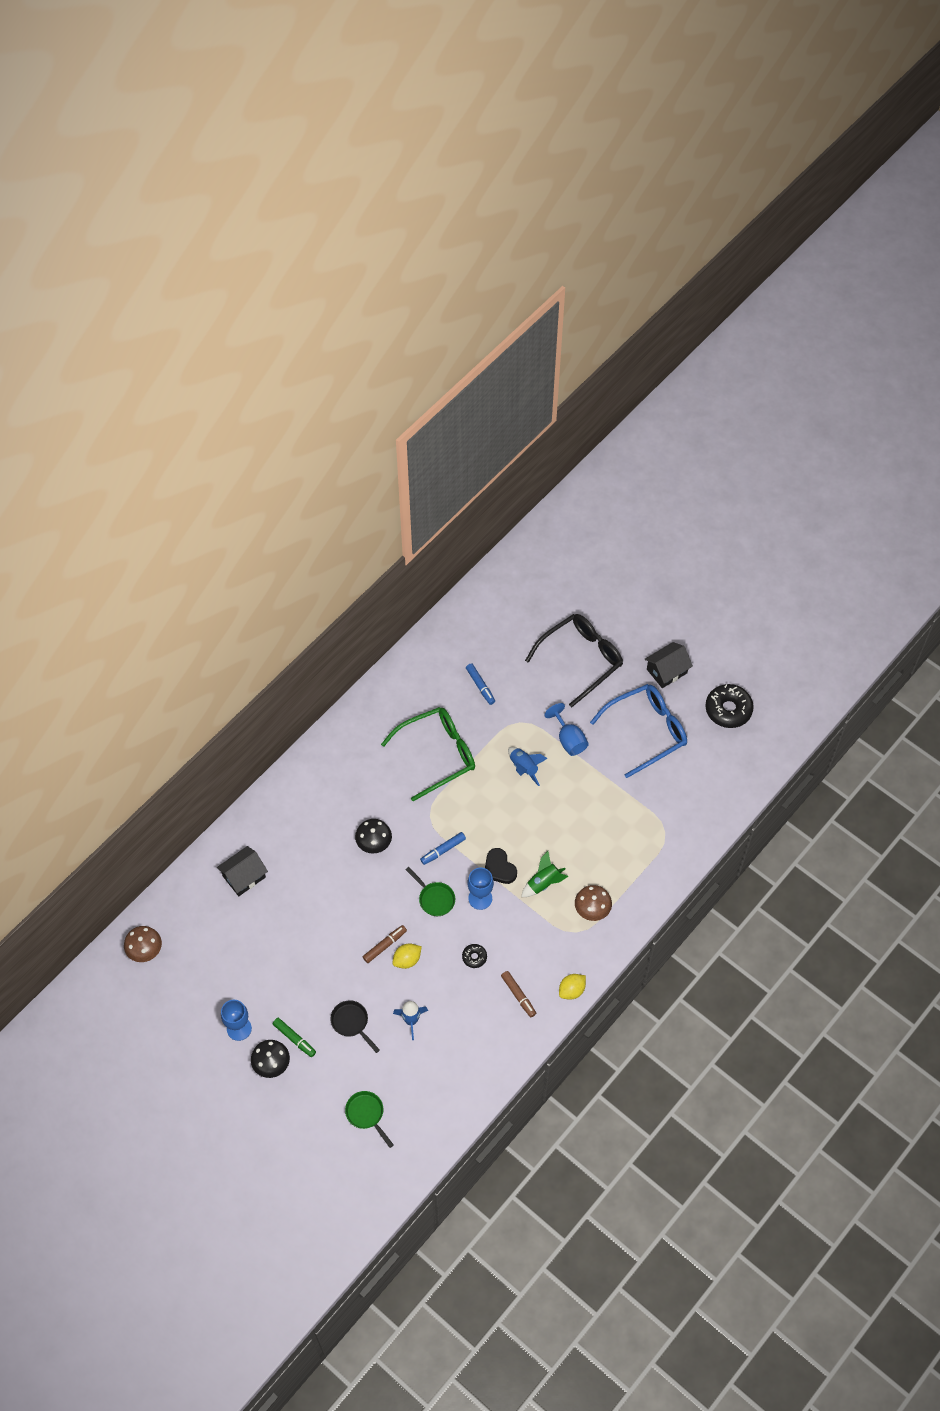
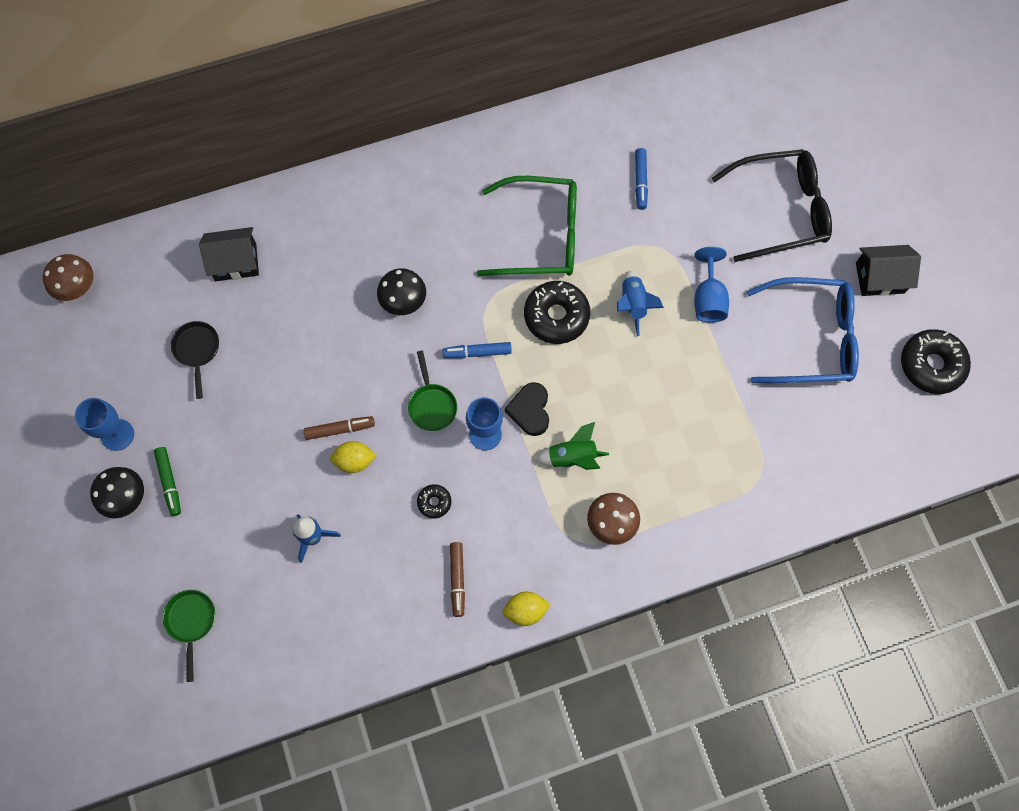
camera: 30 degrees right, 10 degrees up
(351, 1023) = (244, 501): black pan -> black pan (197, 351)
(479, 800) = (556, 316): none -> black donut

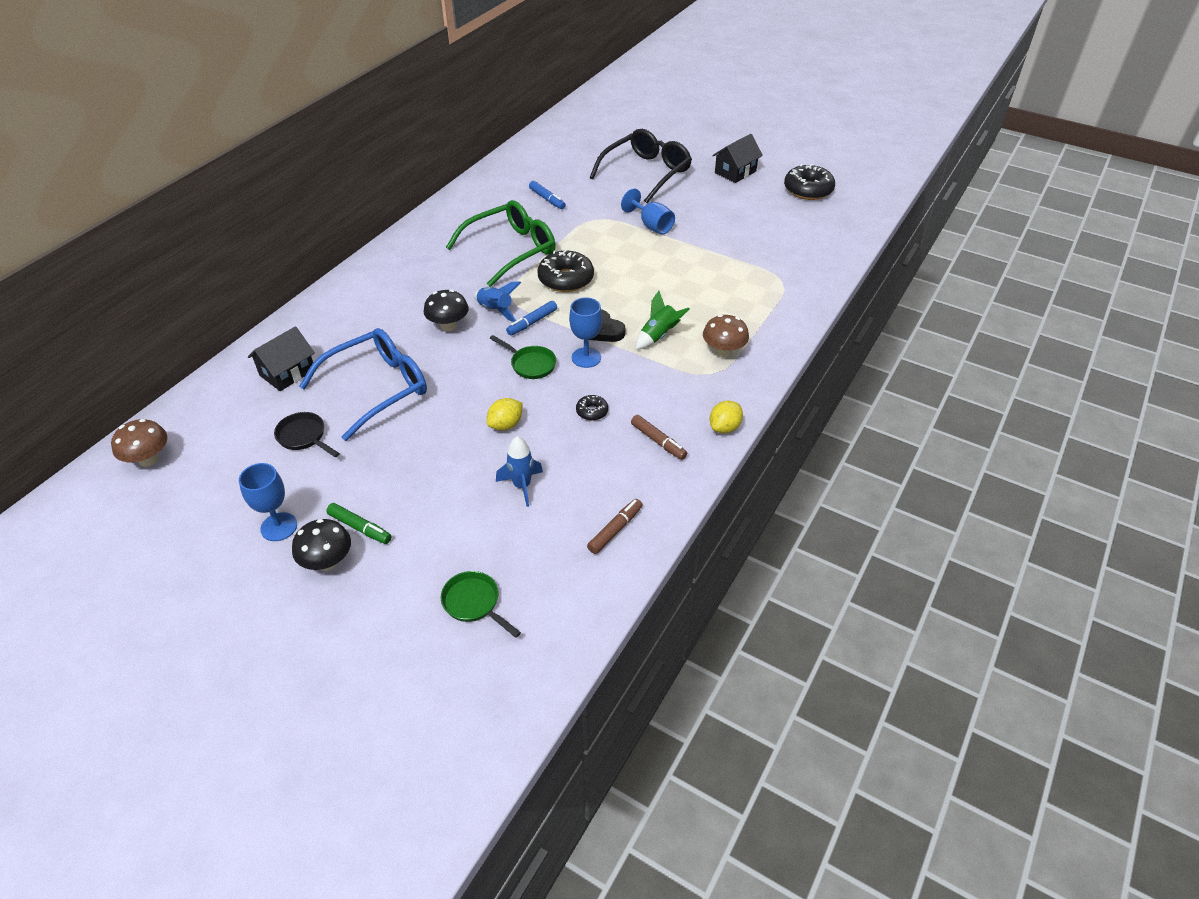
camera: 40 degrees left, 25 degrees down
(339, 429) = (474, 415): brown marker -> brown marker (615, 530)
(633, 305) = (609, 250): blue rocket -> blue rocket (495, 310)
(810, 338) = (730, 212): blue glasses -> blue glasses (376, 388)

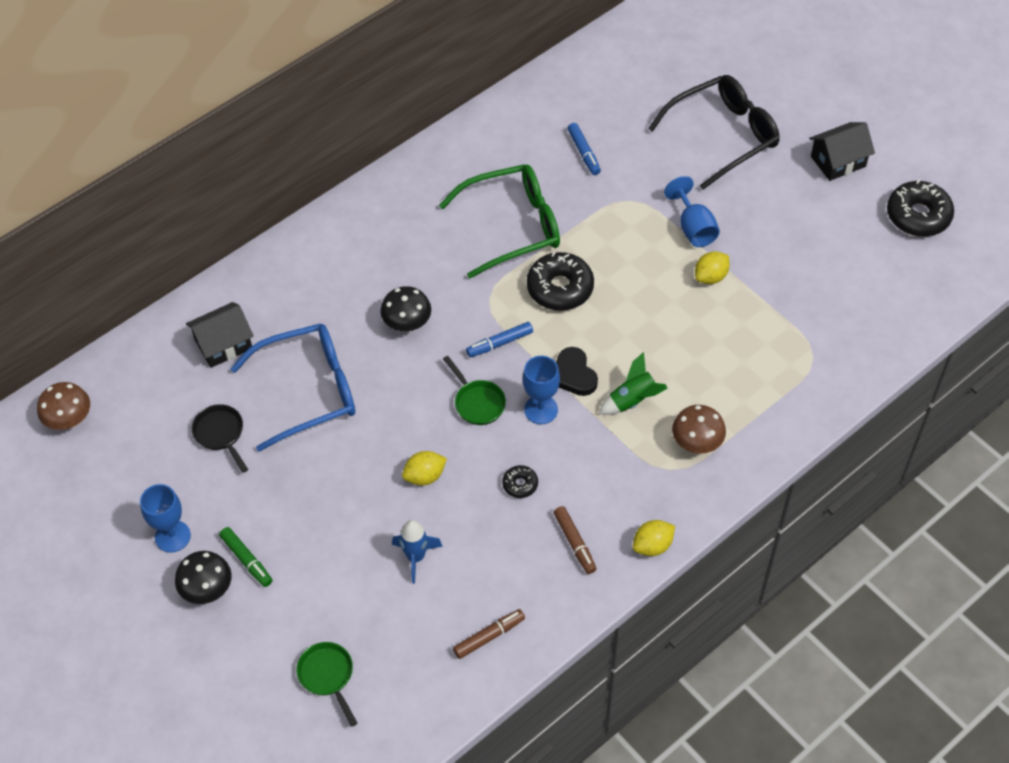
camera: 20 degrees right, 10 degrees up
(495, 310) = (465, 315): blue rocket -> none
(679, 250) = (711, 277): none -> yellow lemon

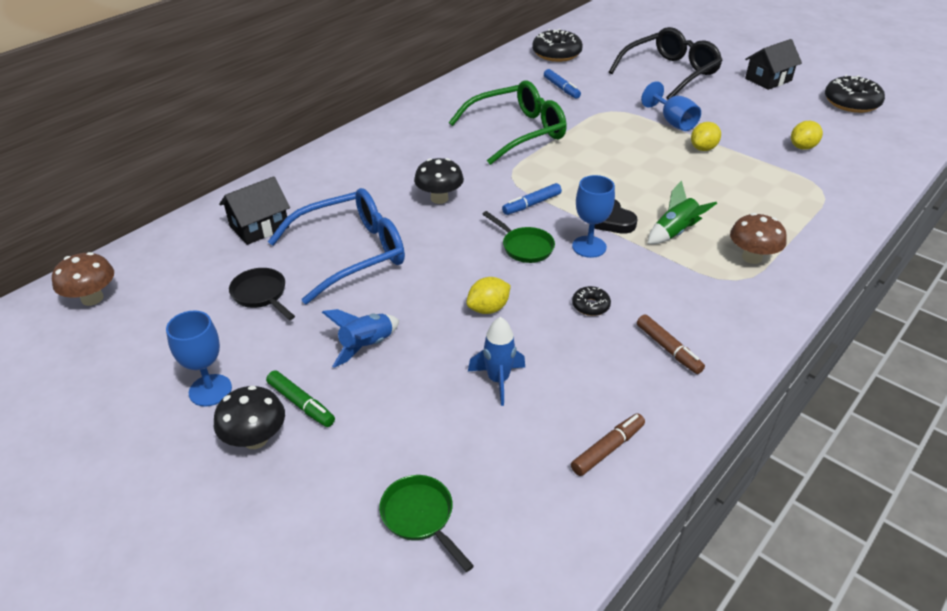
camera: 10 degrees left, 15 degrees down
(308, 506) = (366, 346): none -> blue rocket
(560, 288) = (573, 165): black donut -> black donut (556, 54)
(652, 546) = (751, 343): yellow lemon -> yellow lemon (802, 147)

